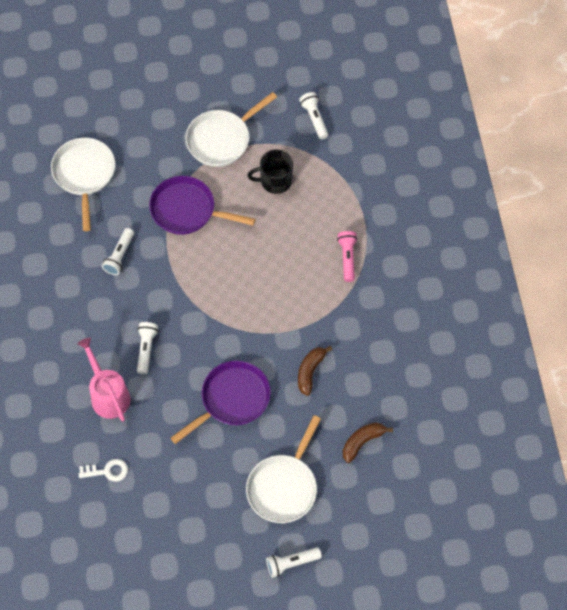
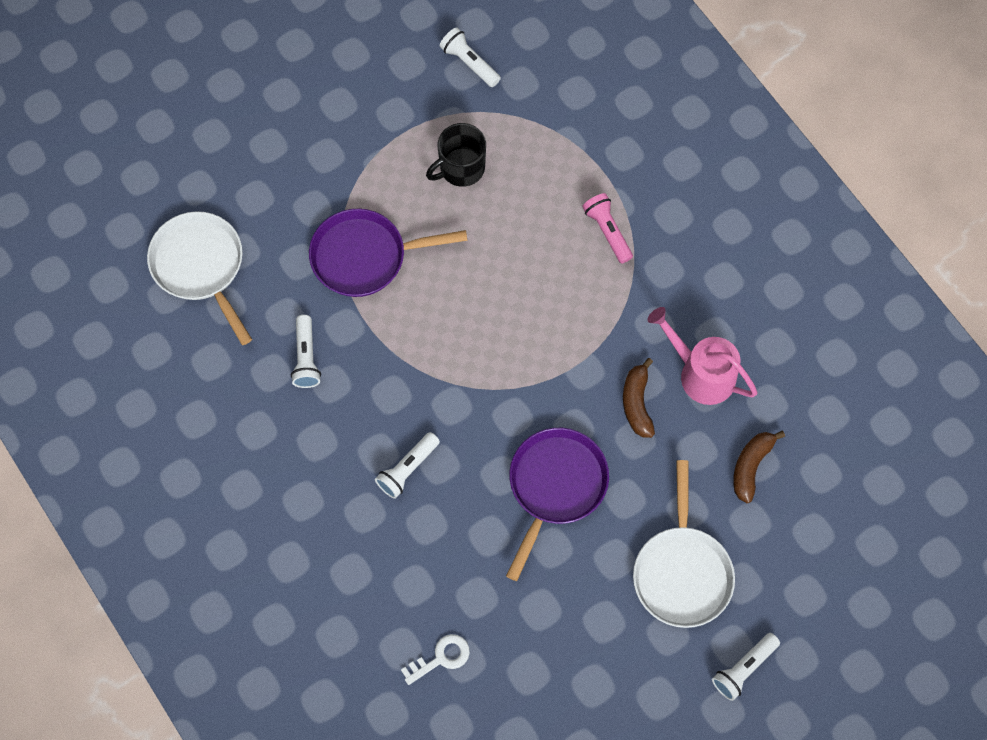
camera: 25 degrees left, 5 degrees up
(108, 395) = (388, 554): pink watering can -> pink watering can (701, 373)
(146, 349) = (407, 469): white flashlight -> white flashlight turned 120 degrees counterclockwise
(222, 139) = (361, 141): white pan -> none

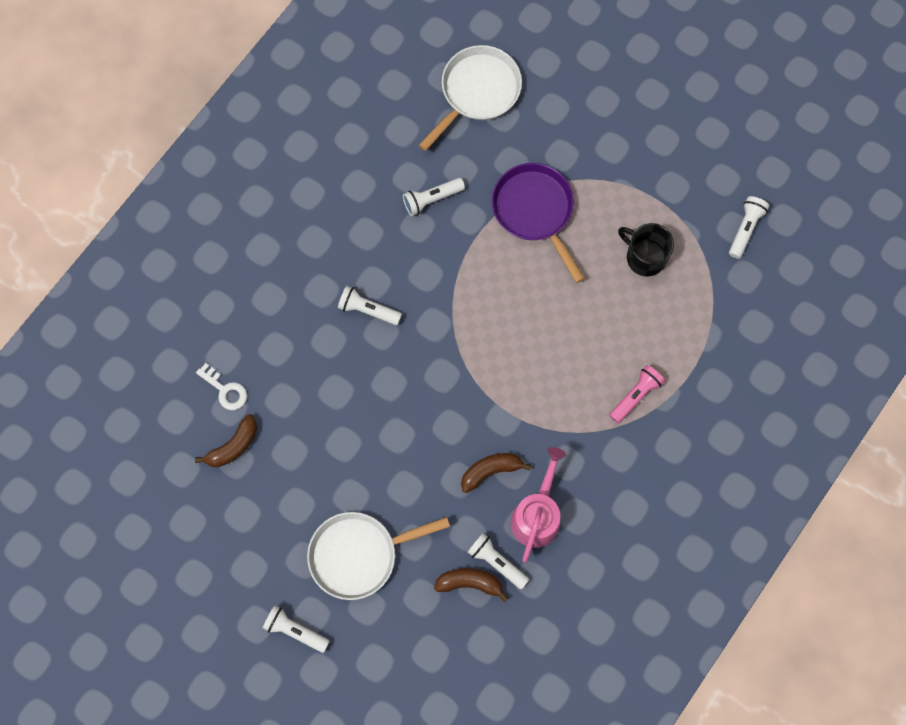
camera: 70 degrees right, 5 degrees up
(510, 670) = (233, 446): none -> brown banana
(555, 487) = (394, 429): purple pan -> none
(737, 431) = (496, 562): none -> white flashlight

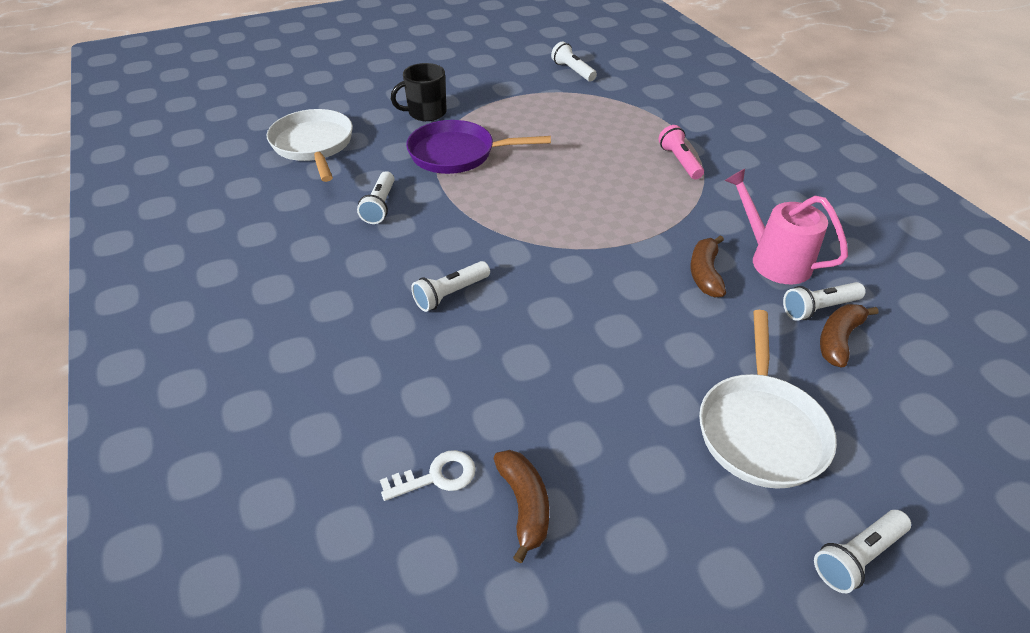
camera: 60 degrees left, 30 degrees down
(644, 257) = (554, 117): black mug -> black mug (426, 113)

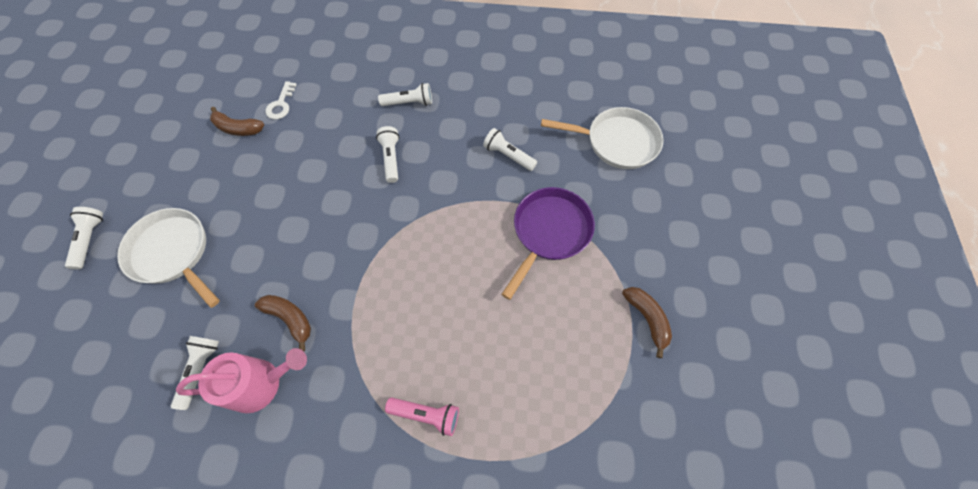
camera: 120 degrees right, 20 degrees up
(426, 113) = (633, 238): black mug -> none
(573, 71) = (665, 432): white flashlight -> white flashlight (409, 103)
(838, 339) = (172, 357): brown banana -> brown banana (647, 319)

